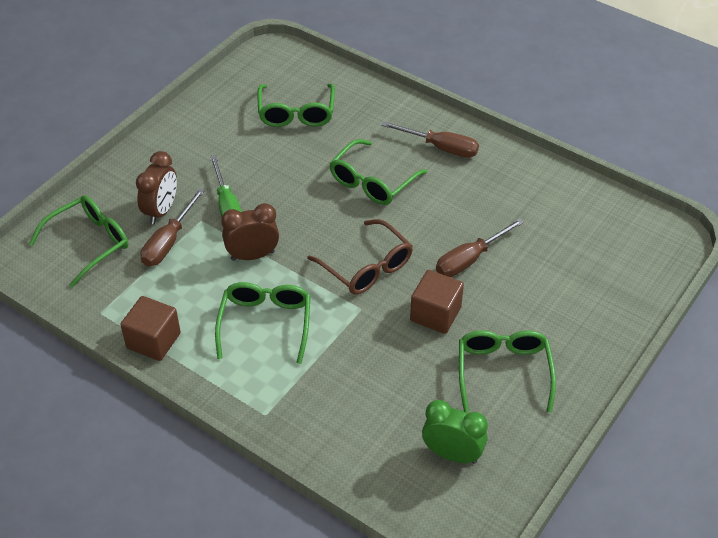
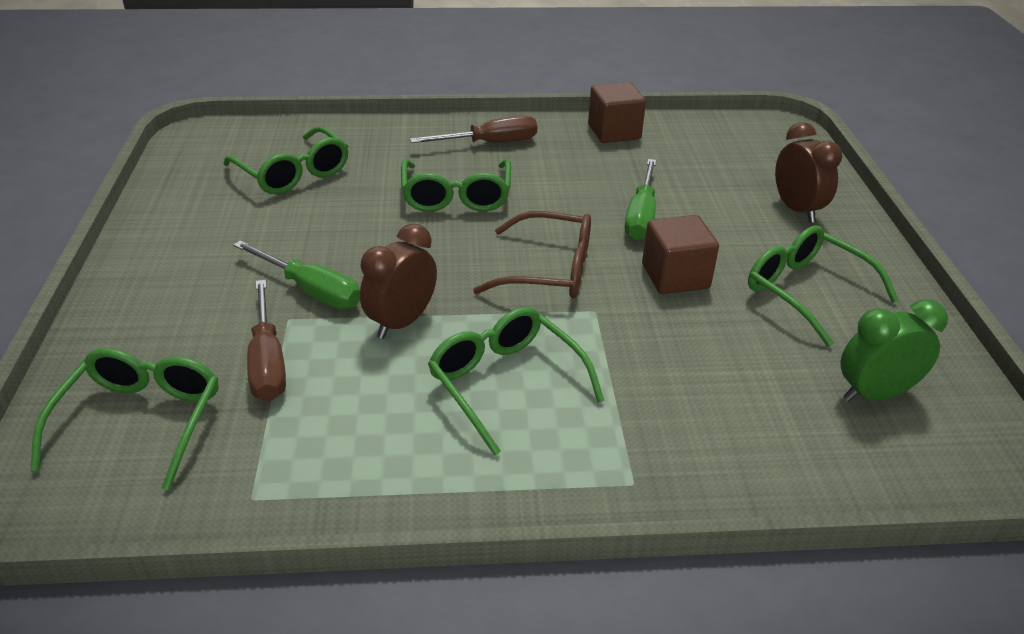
camera: 40 degrees left, 10 degrees down
(153, 341) = (377, 487): brown cube -> brown cube (614, 132)
(161, 211) = (218, 333): brown clock -> brown clock (797, 210)
(470, 259) = (641, 216): brown screwdriver -> green screwdriver

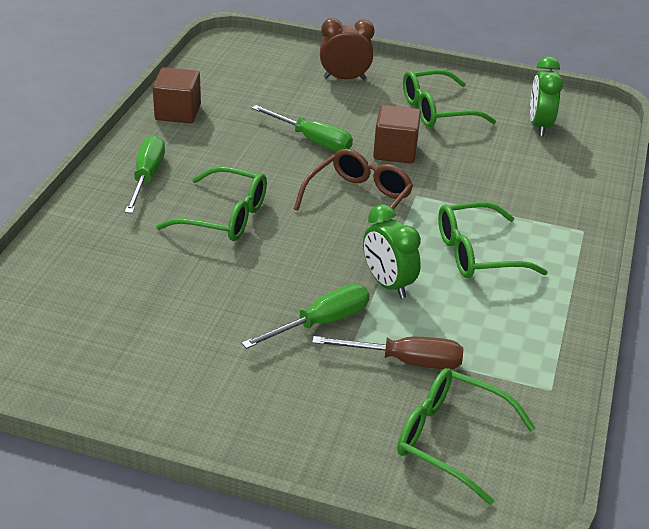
camera: 70 degrees left, 0 degrees up
(293, 173) = (113, 301): green glasses -> none
(401, 322) = (387, 284): brown clock -> green clock
(490, 143) = (147, 177): brown screwdriver -> green screwdriver

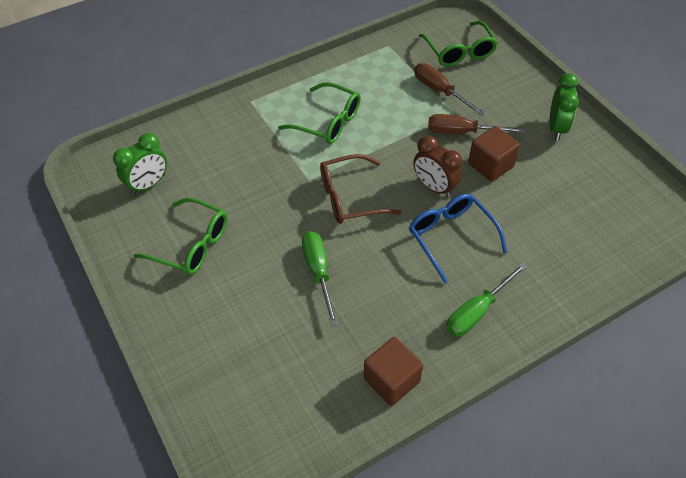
camera: 135 degrees left, 15 degrees up
(224, 216) = (451, 237): green glasses -> blue glasses
(321, 323) = (462, 132): green screwdriver -> brown screwdriver
(344, 78) = (209, 331): brown clock -> brown clock (434, 187)
(387, 284) = (401, 133): green clock -> green clock (556, 128)
(395, 151) = (274, 224): brown cube -> brown cube (490, 165)

